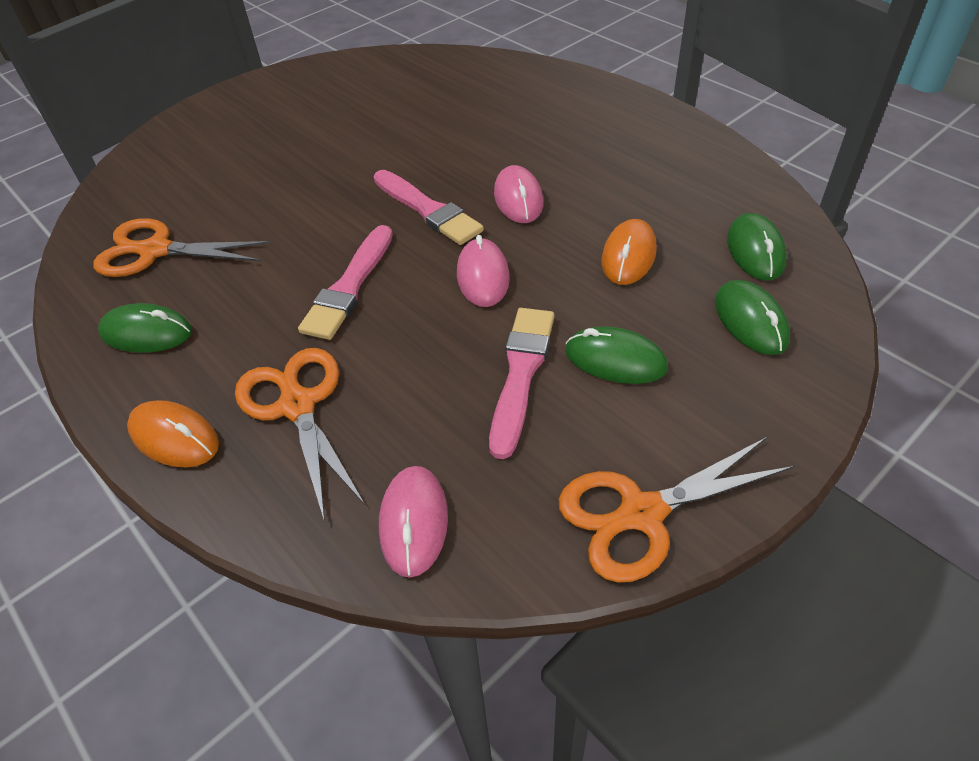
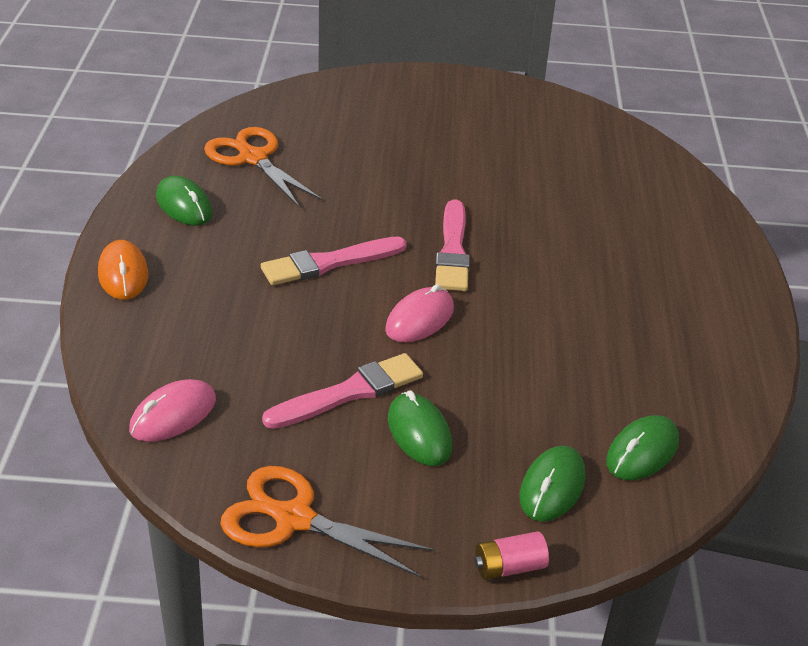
camera: 40 degrees right, 10 degrees down
(298, 406) = (203, 308): orange scissors -> none
(518, 199) = (527, 288): pink mouse -> none
(628, 256) = (540, 382): orange mouse -> none
(820, 402) = (509, 567): none -> pink battery

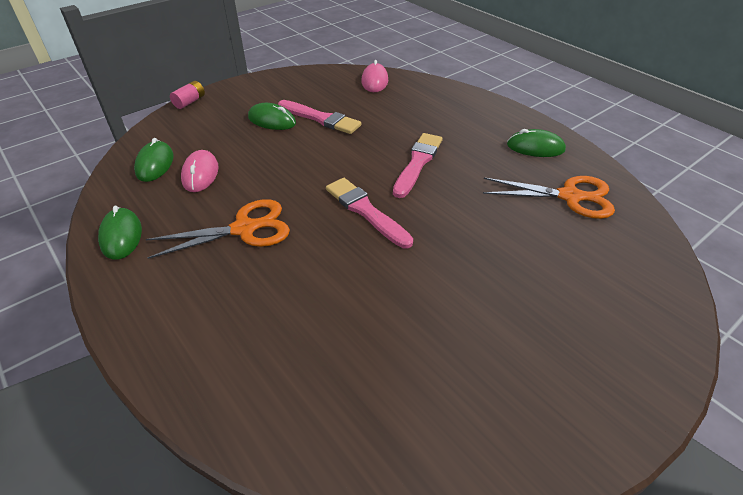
camera: 140 degrees right, 5 degrees up
(123, 274) = (488, 107): orange mouse -> none
(294, 519) = (286, 79): orange scissors -> orange scissors (244, 229)
(349, 392) = (321, 118): pink brush -> pink brush turned 75 degrees counterclockwise
(419, 319) = (332, 162): pink mouse -> pink mouse (200, 174)
(552, 487) = (192, 131): green mouse -> green mouse (121, 236)

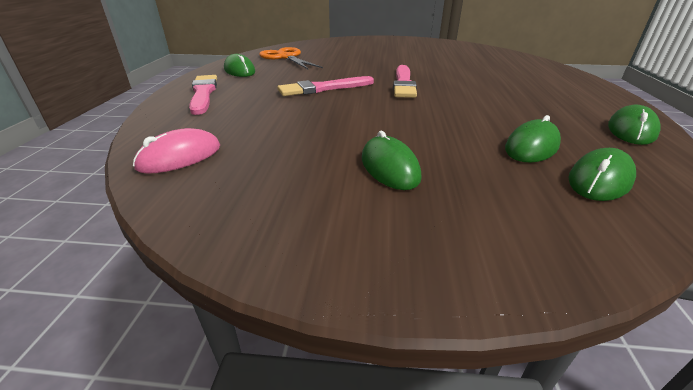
camera: 135 degrees left, 10 degrees down
(189, 102) = (511, 285): pink battery -> none
(200, 174) = (531, 147): pink mouse -> green mouse
(244, 229) = (504, 102): orange scissors -> none
(321, 118) = (330, 144): pink brush -> pink brush (203, 93)

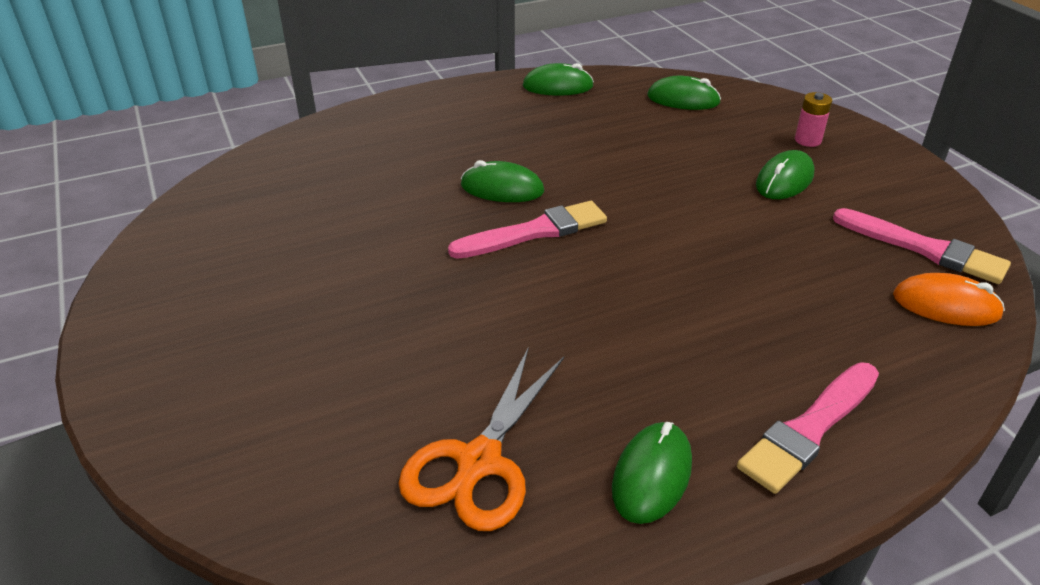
camera: 120 degrees left, 5 degrees up
(180, 157) = (946, 305): pink mouse -> orange mouse
(323, 88) = (635, 300): pink brush -> pink brush (924, 249)
(460, 219) = (808, 140): none -> pink battery
(531, 147) = (655, 125): green mouse -> green mouse (502, 188)

